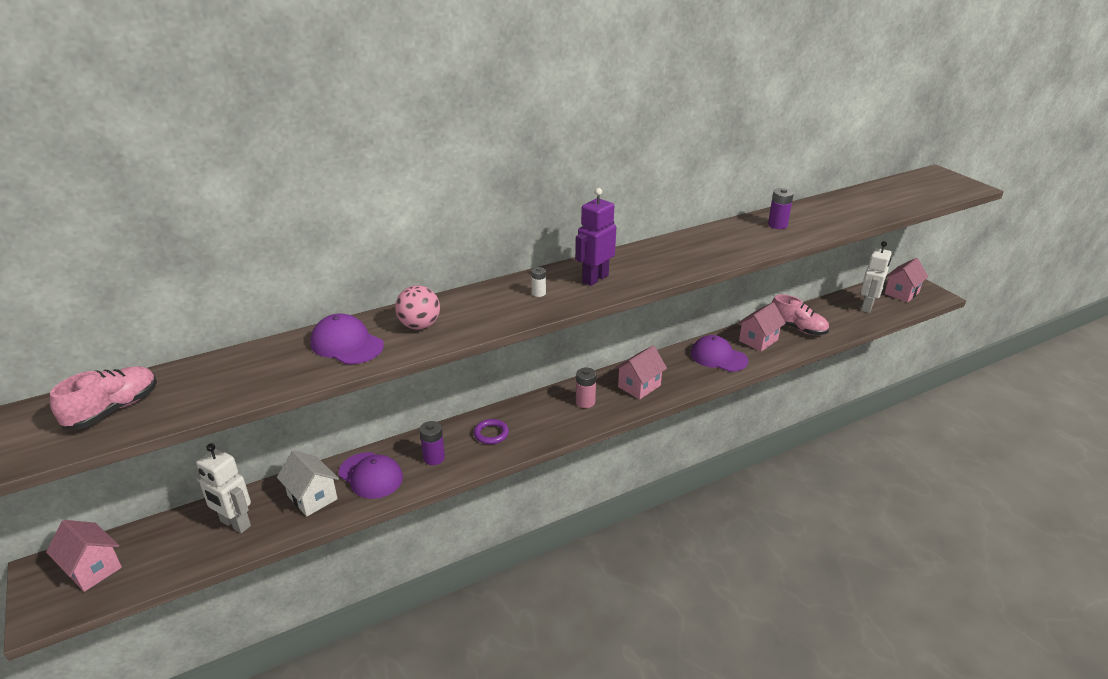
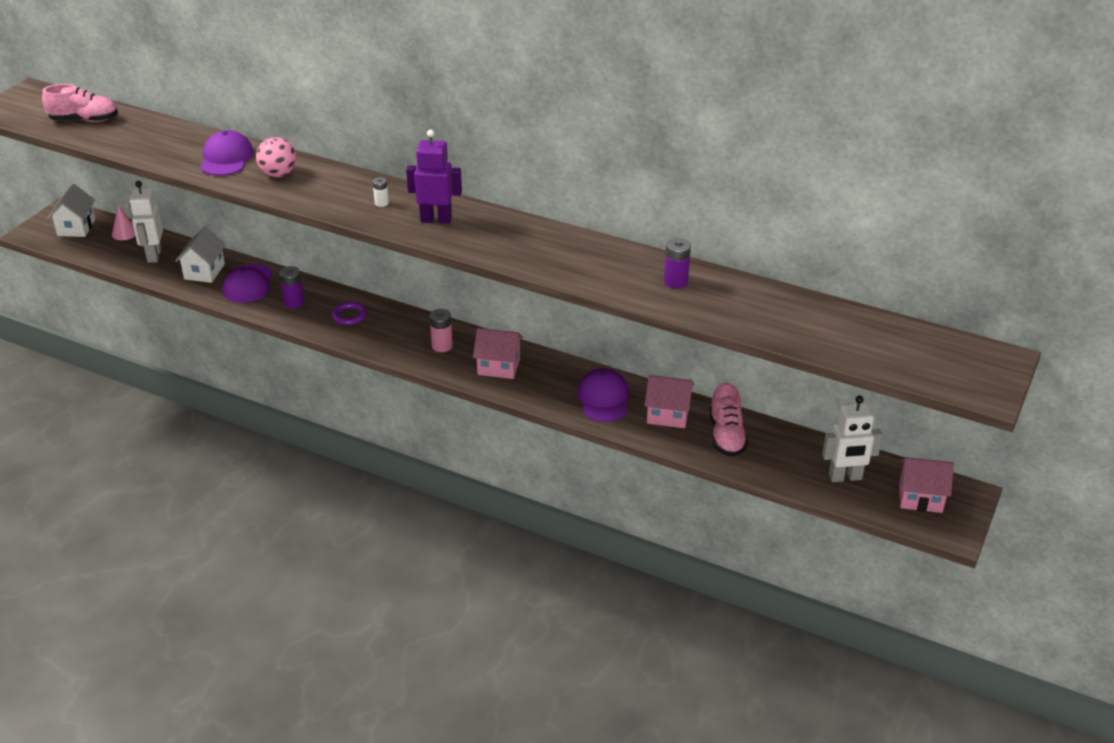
camera: 55 degrees right, 5 degrees up
(93, 569) = (76, 227): pink house -> white house
(162, 532) = (125, 233): none -> pink cone

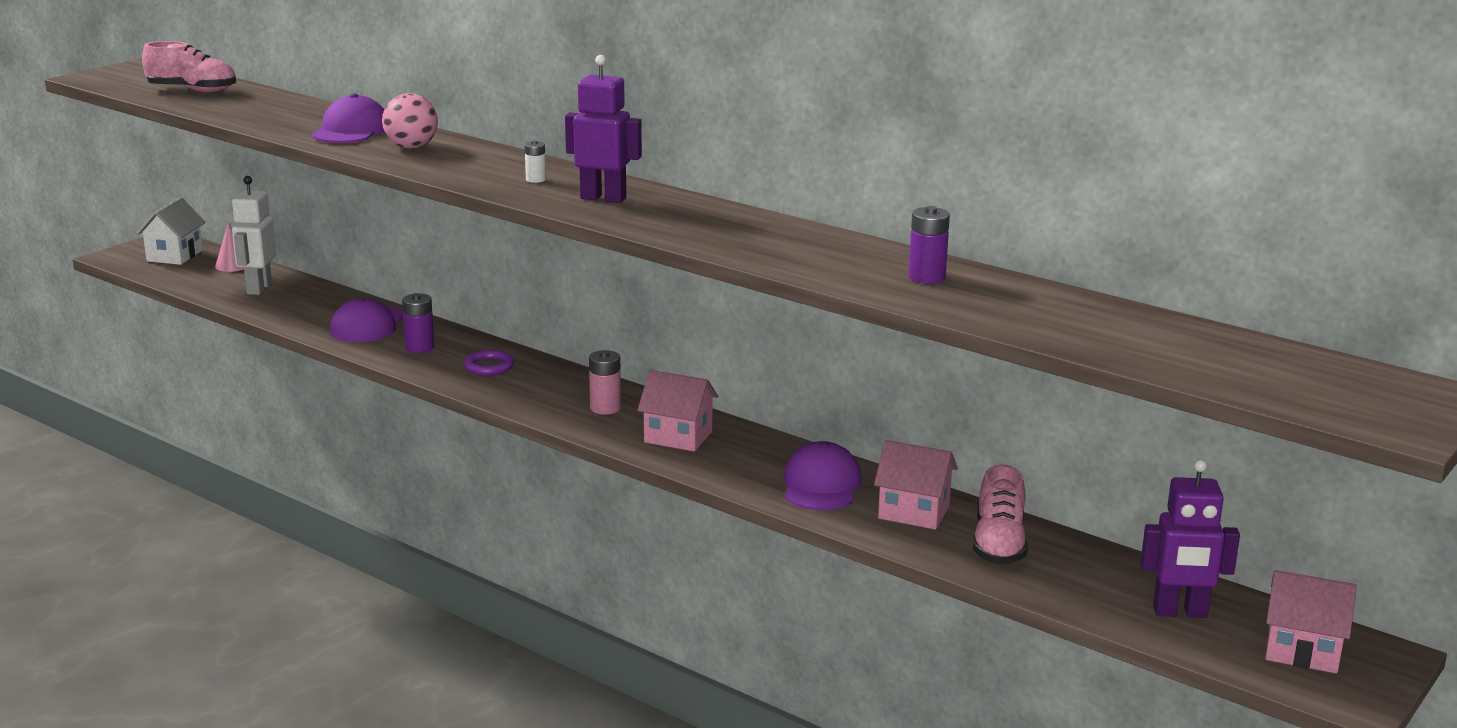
camera: 10 degrees right, 15 degrees down
(204, 271) = (316, 308): white house -> none
(845, 477) = (1180, 612): white robot -> purple robot

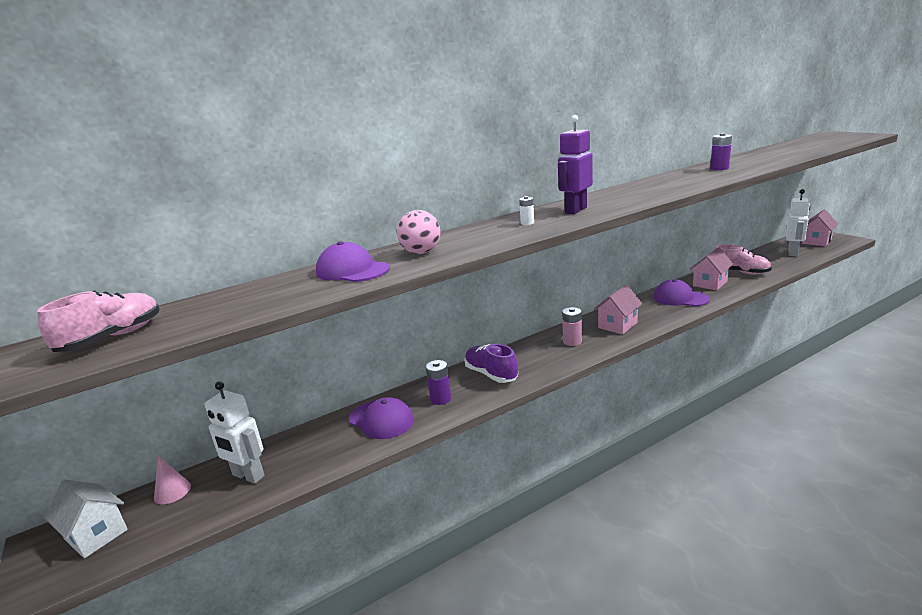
camera: 65 degrees left, 0 degrees up
(489, 367) = (491, 374): purple ring -> purple shoe
(1180, 612) = (793, 253): purple robot -> white robot

